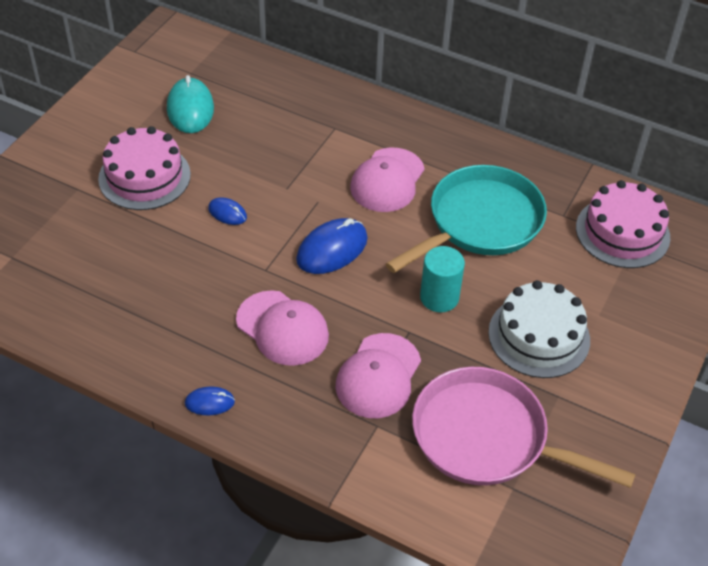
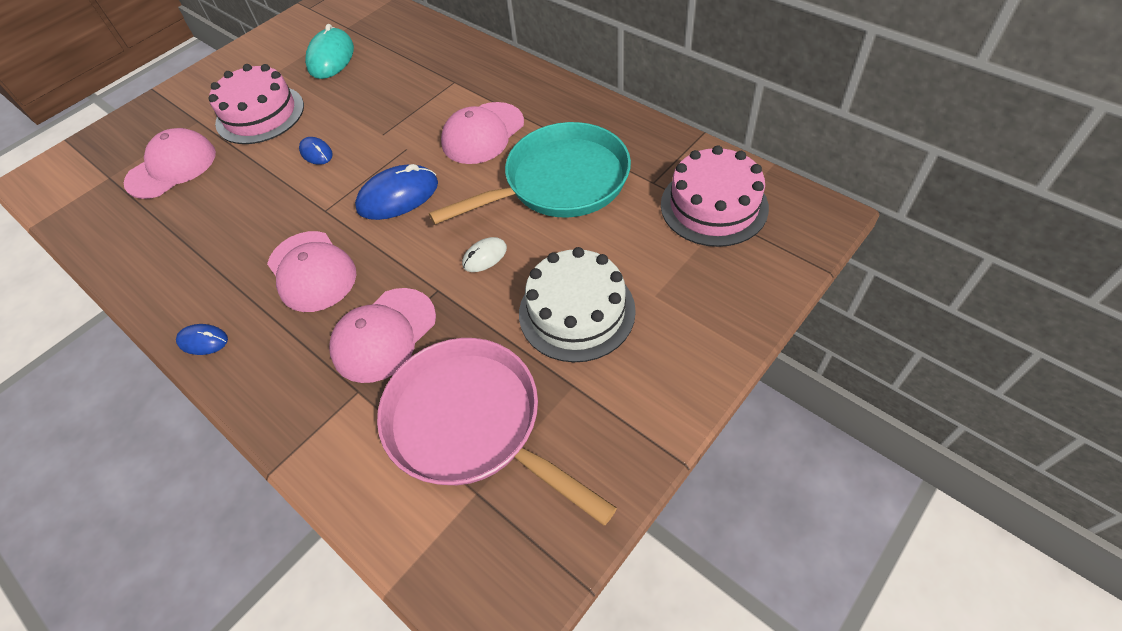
camera: 20 degrees right, 5 degrees up
(78, 241) = (172, 167): none -> pink cap
(439, 297) = (484, 256): turquoise cylinder -> white mouse

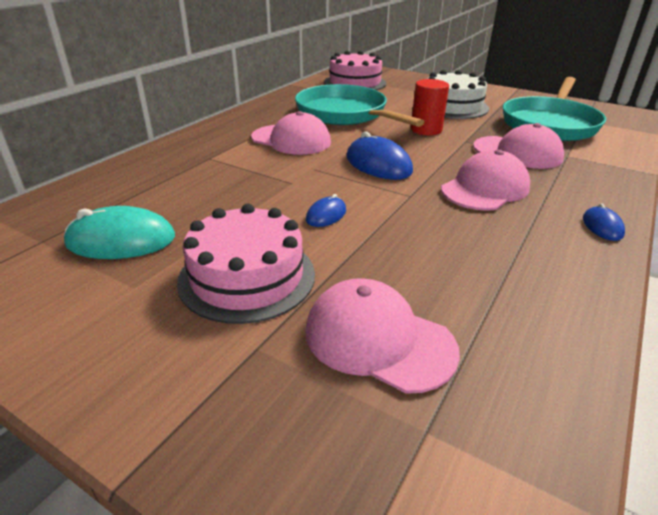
camera: 105 degrees left, 20 degrees down
(472, 424) = (550, 124): pink pan -> turquoise pan
(484, 256) = (426, 130): white mouse -> red cylinder

